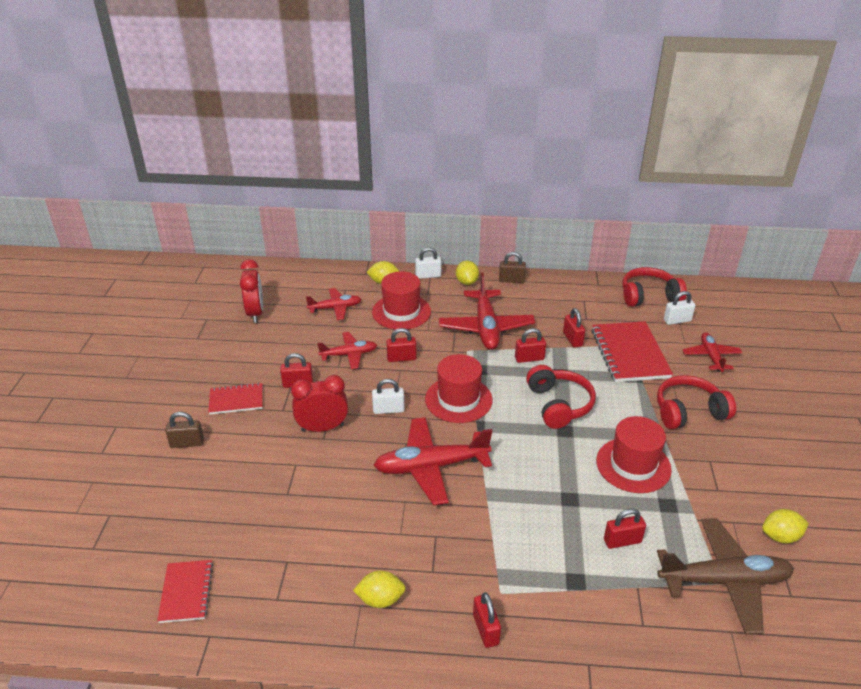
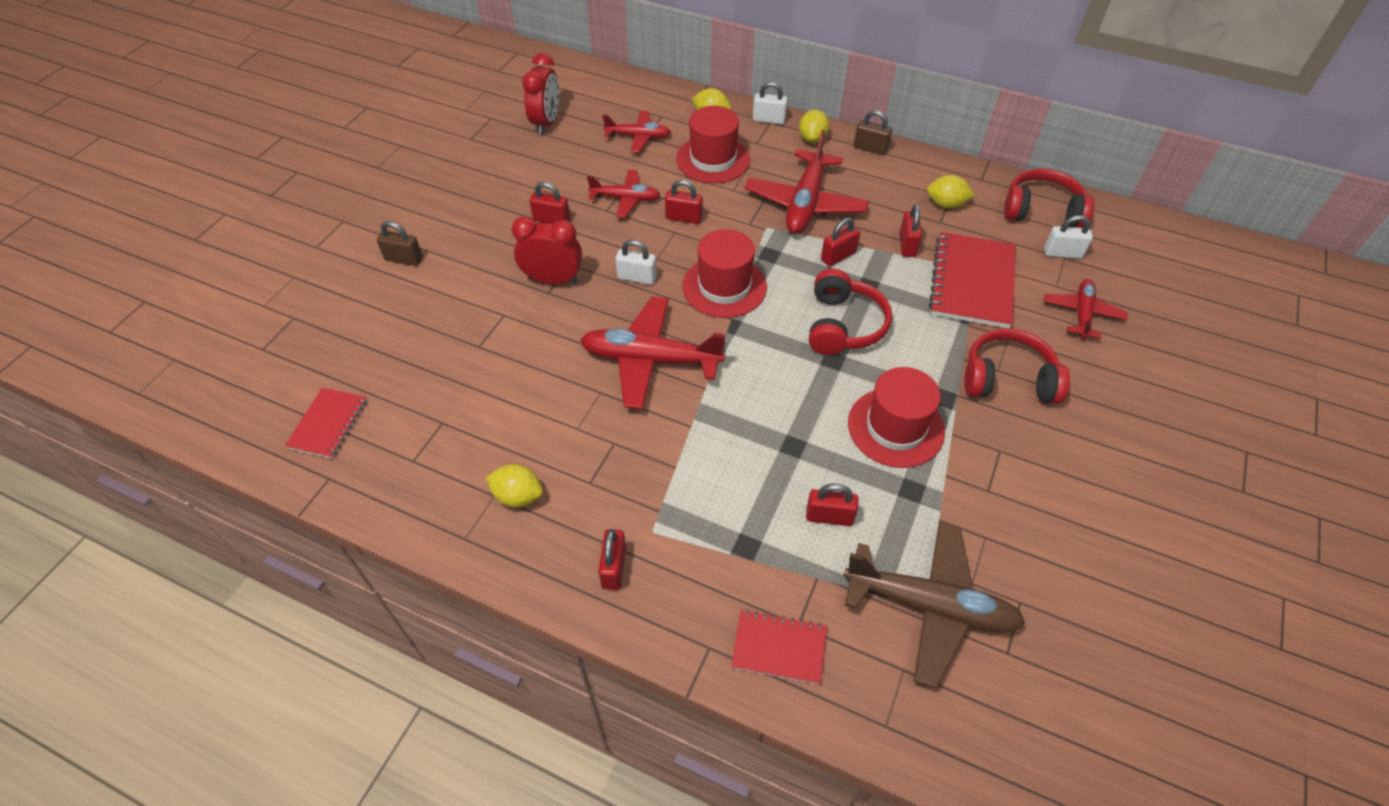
camera: 20 degrees right, 15 degrees up
(236, 400) = (477, 222): red notebook -> red notebook (779, 648)
(529, 358) = (838, 256): red padlock -> red padlock turned 45 degrees counterclockwise
(780, 536) = (1038, 575): yellow lemon -> yellow lemon (946, 204)

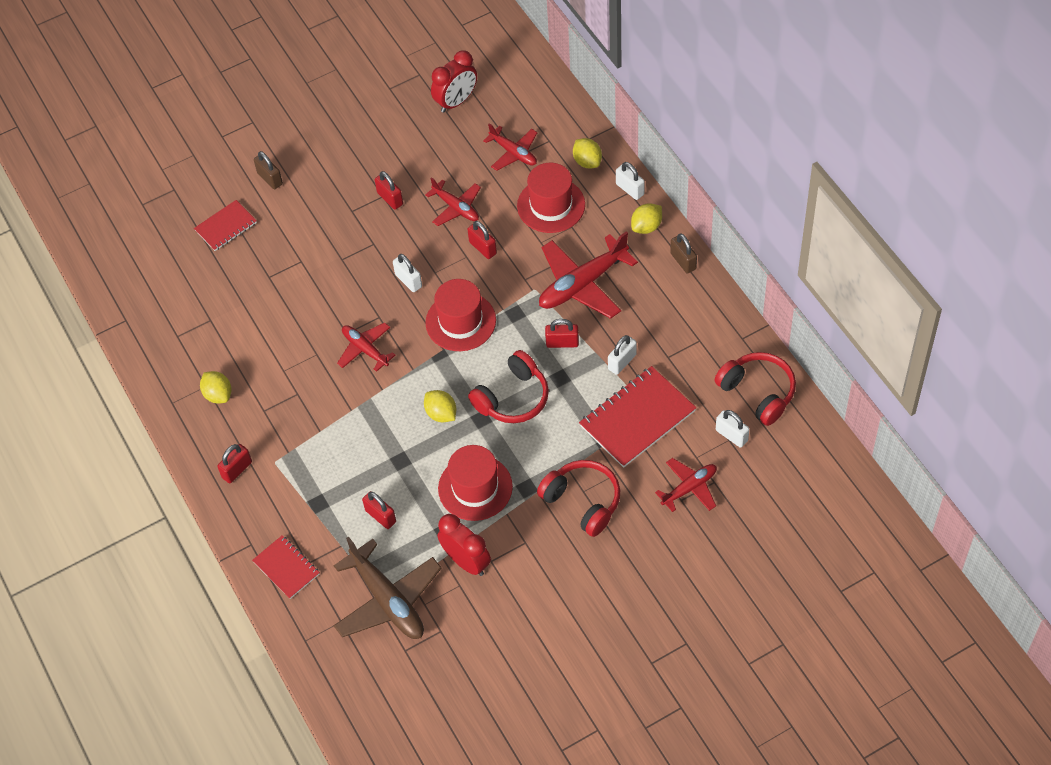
camera: 40 degrees right, 5 degrees up
(328, 424) = (147, 282): red notebook -> red notebook (226, 226)
(553, 280) = (352, 251): red clock -> red clock (466, 561)
(650, 360) = (365, 349): red plane -> red plane, size x0.58
(907, 245) = (622, 362): red padlock -> white padlock
(946, 204) = (689, 344): yellow lemon -> yellow lemon (441, 414)

